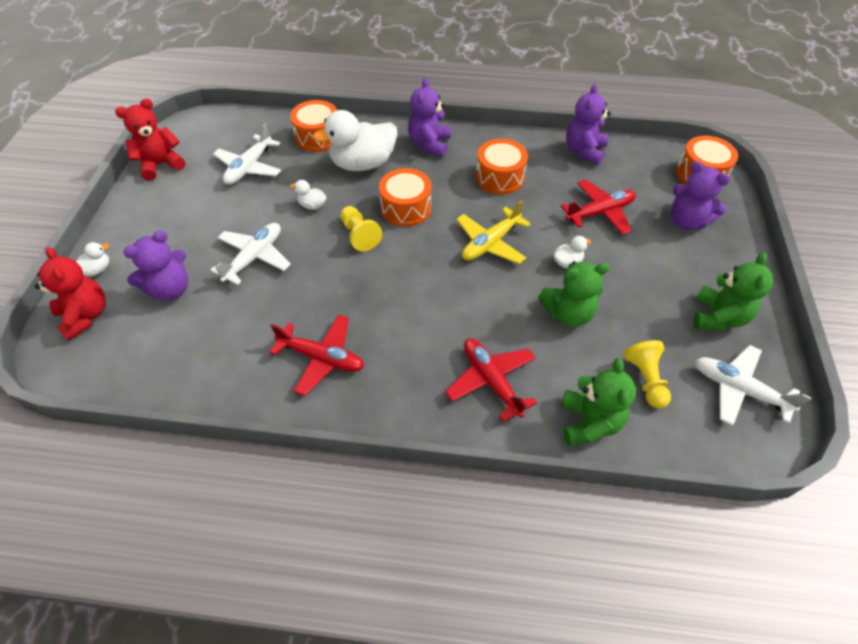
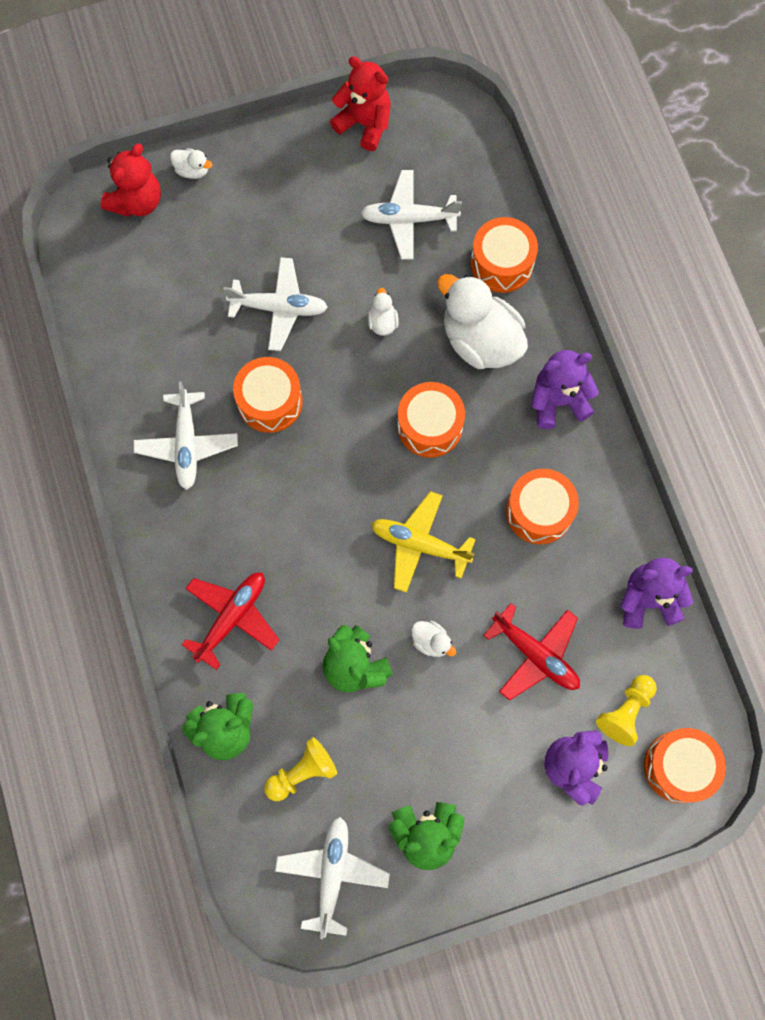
camera: 65 degrees right, 20 degrees up
(170, 289) = (202, 255): purple teddy bear -> none
(322, 358) = (187, 444): red plane -> white plane
(324, 290) = (270, 401): none -> orange drum
(359, 235) = (362, 397): yellow pawn -> yellow pawn (625, 711)

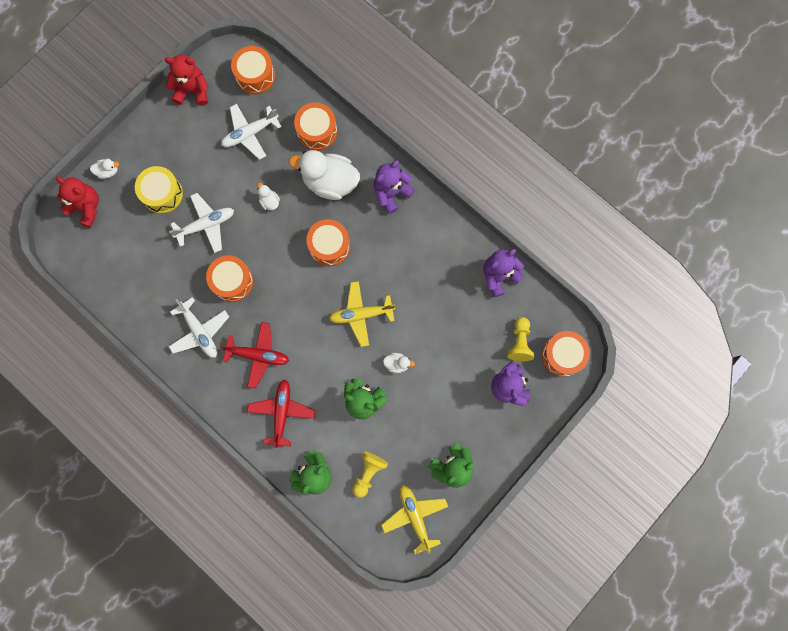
camera: 30 degrees left, 5 degrees up
(137, 201) = (86, 207): red teddy bear -> red teddy bear turned 60 degrees counterclockwise
(246, 236) = (162, 194): none -> yellow drum
(332, 874) = (415, 516): white plane -> yellow plane
(535, 654) = (456, 339): red plane -> red plane (258, 355)
(539, 512) = (415, 260): orange drum -> orange drum (255, 75)

